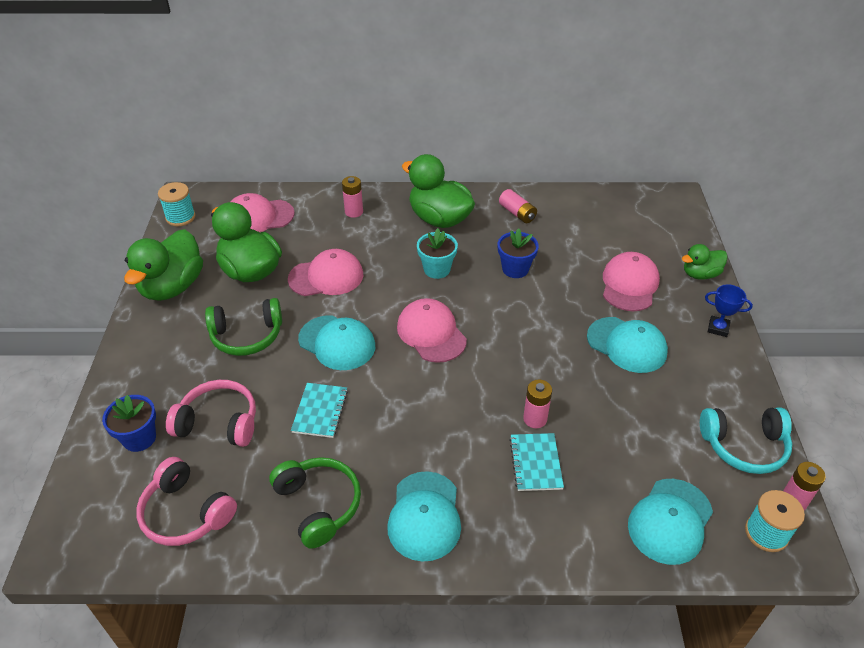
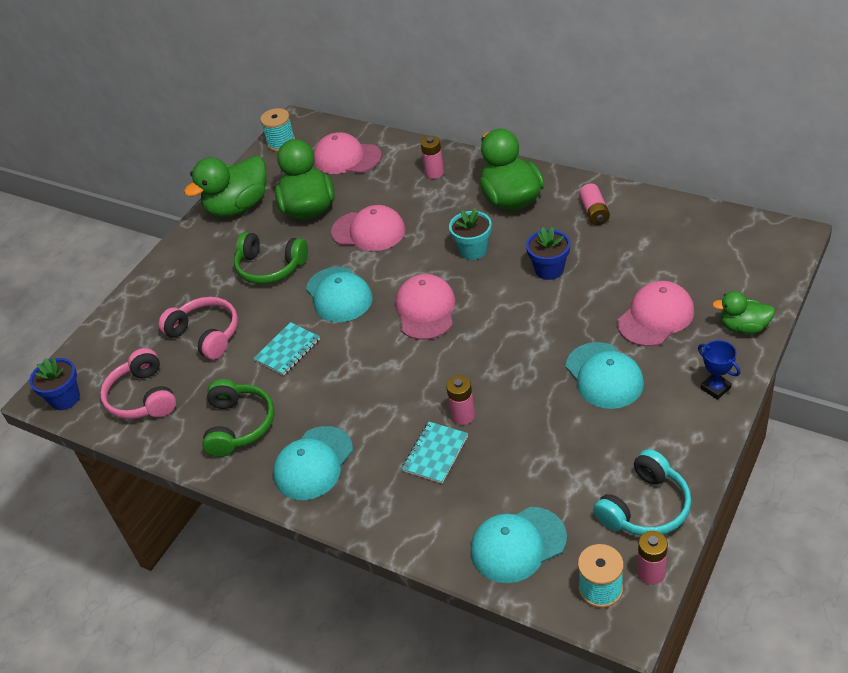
camera: 35 degrees right, 0 degrees up
(139, 438) = (143, 328): blue flower pot -> blue flower pot (65, 398)
(744, 446) = (645, 507): turquoise headphones -> turquoise headphones turned 75 degrees counterclockwise

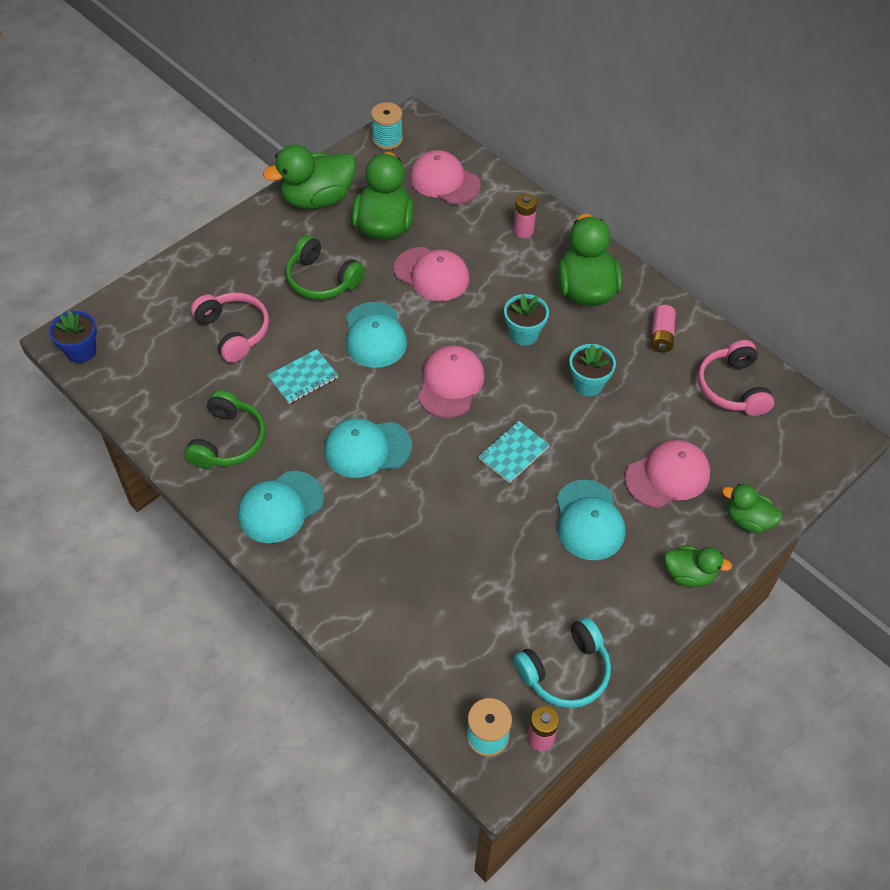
camera: 10 degrees right, 10 degrees up
(143, 397) = (152, 377): pink headphones -> pink headphones (732, 388)
(435, 453) = (396, 540): turquoise notebook -> turquoise notebook (513, 453)
(463, 416) = (438, 511): pink battery -> none
(518, 545) = (432, 663): turquoise cap -> turquoise cap (367, 449)
(549, 269) = (588, 384): blue flower pot -> turquoise flower pot
(715, 388) = (689, 575): blue trophy -> green duck

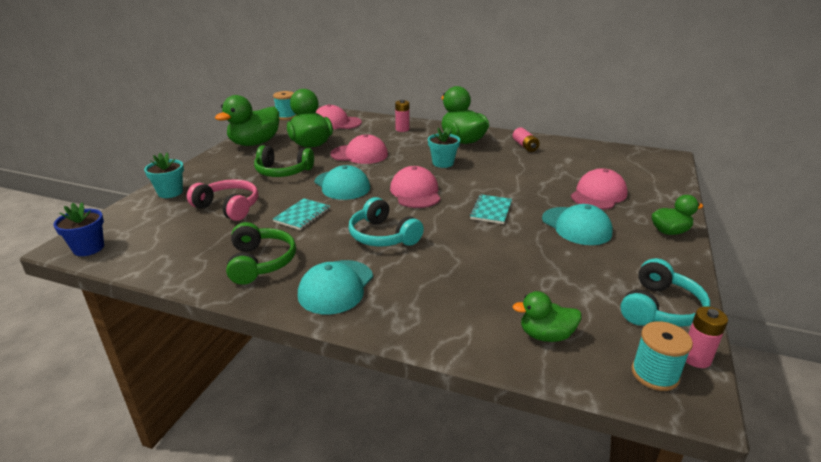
camera: 25 degrees left, 25 degrees down
(367, 449) = (382, 236): turquoise cap -> turquoise headphones
(588, 384) = (505, 172): turquoise flower pot -> turquoise flower pot (170, 192)
(732, 388) = (588, 154): pink headphones -> none
(747, 520) = (668, 199): green duck -> green duck (546, 335)

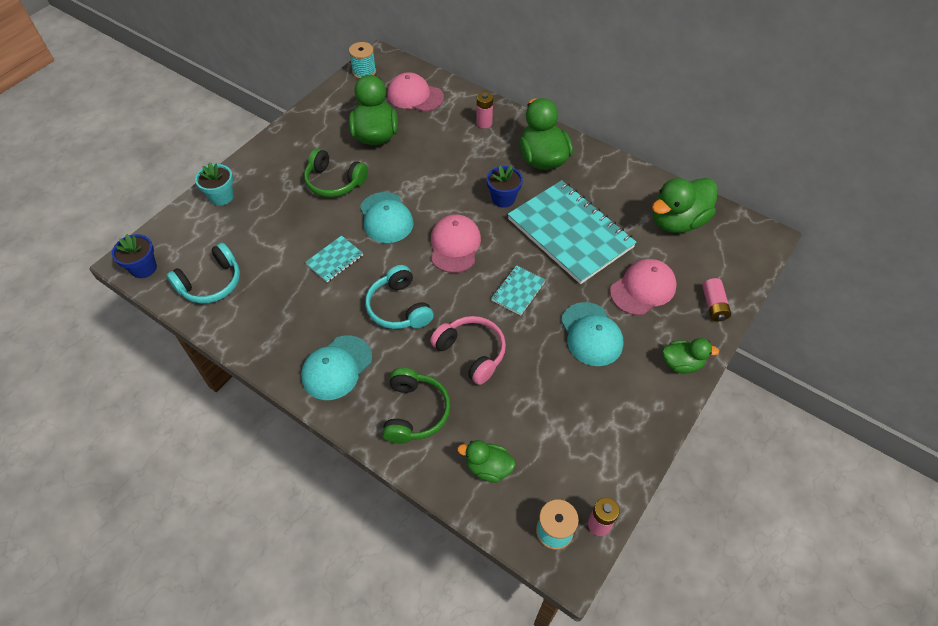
camera: 15 degrees right, 25 degrees up
(228, 207) = (270, 232): pink headphones -> pink headphones (471, 352)
(255, 143) = (318, 122): green duck -> green duck (677, 221)
(260, 262) = (282, 320): green headphones -> green headphones (415, 412)
(359, 154) = (421, 165): pink cap -> none
(443, 163) = (503, 199): turquoise flower pot -> blue flower pot
(513, 173) = (570, 233): none -> turquoise notebook
(525, 146) = (608, 184): pink battery -> pink battery (713, 305)
(660, 308) = (604, 462): turquoise headphones -> turquoise headphones (211, 283)

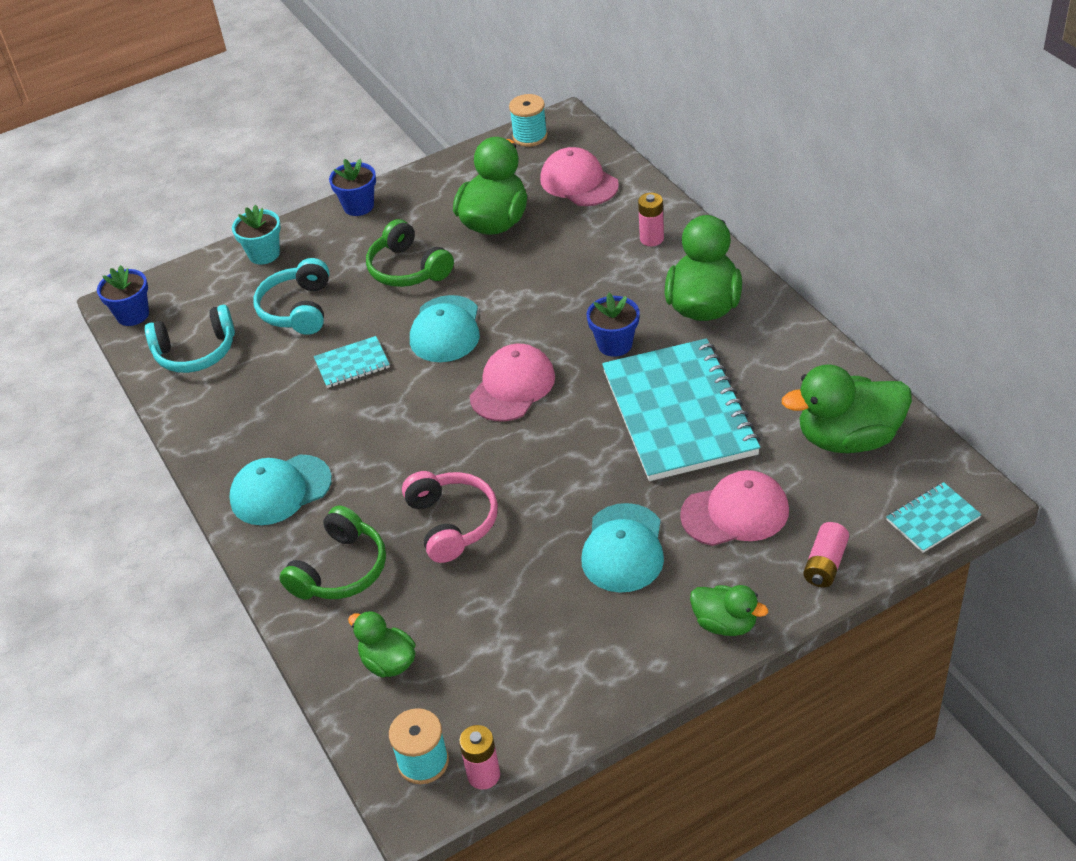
camera: 30 degrees right, 10 degrees down
(272, 146) = (358, 206): none -> blue flower pot
(399, 307) = (395, 443): turquoise headphones -> turquoise headphones (298, 309)
(518, 291) = (559, 466): turquoise notebook -> turquoise notebook (932, 519)

